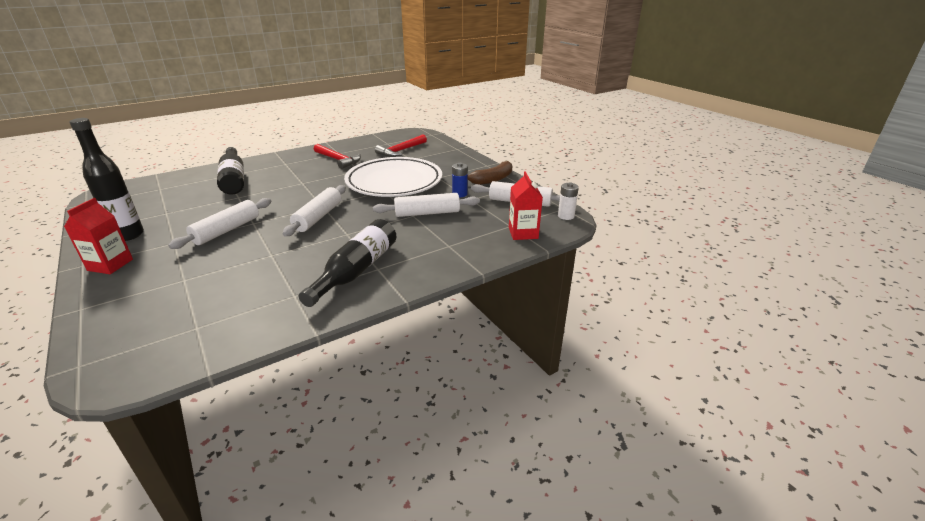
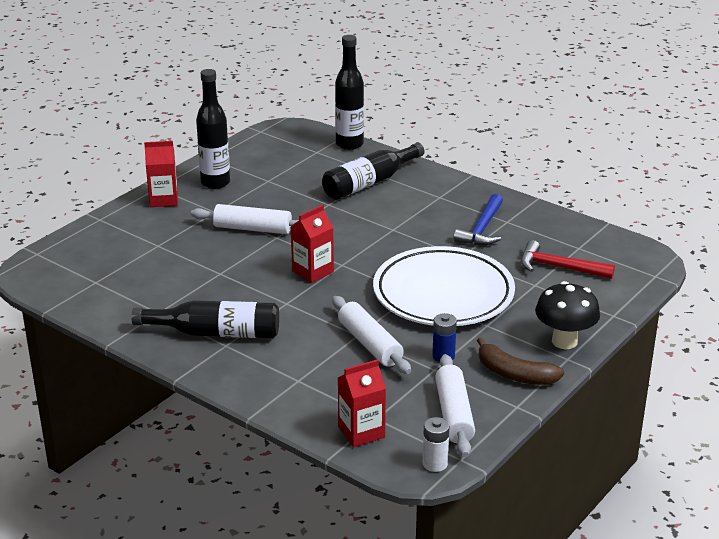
camera: 70 degrees right, 0 degrees up
(172, 176) = (349, 144): none -> black bottle
(318, 217) = (312, 271): white rolling pin -> red carton
(338, 160) = (482, 229): red hammer -> blue hammer
(471, 163) = (564, 341): none -> black mushroom

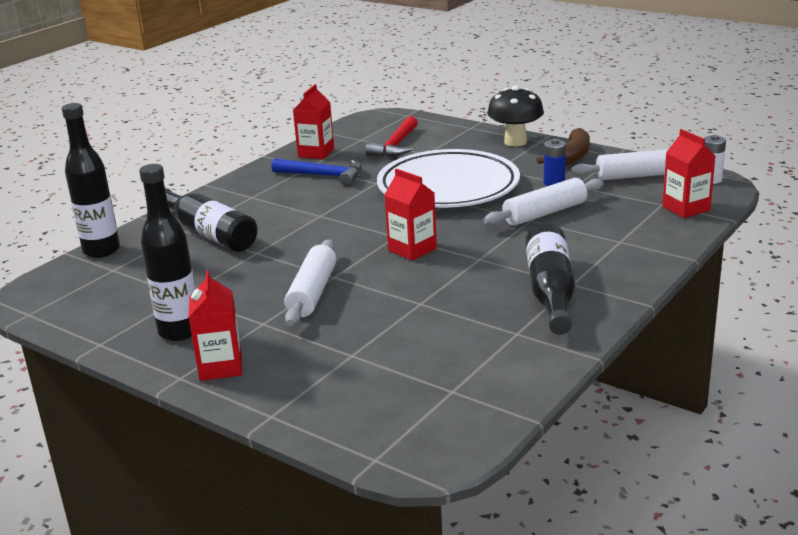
camera: 90 degrees left, 5 degrees down
(541, 224) = (316, 153): none -> red carton

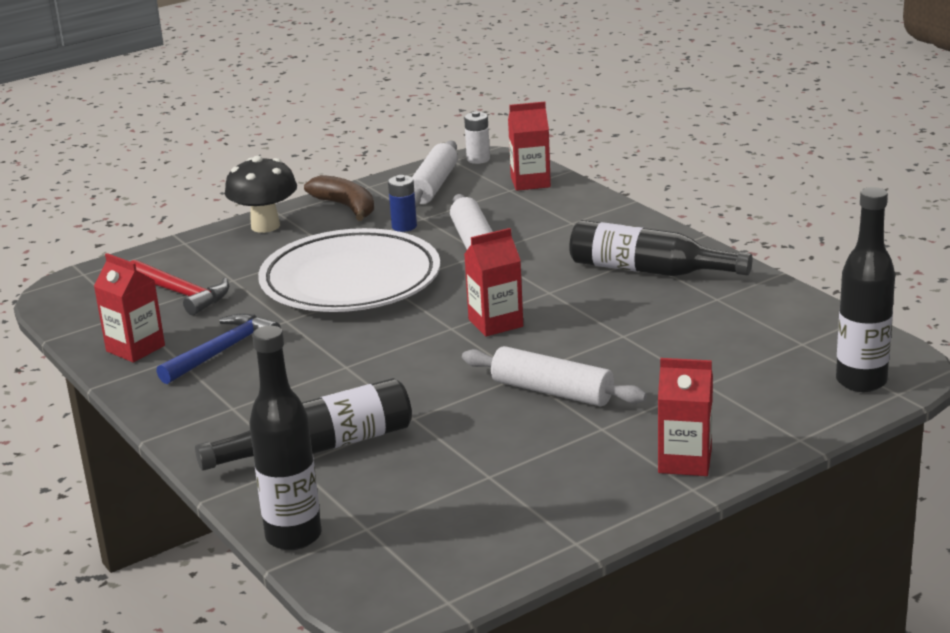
camera: 70 degrees left, 0 degrees up
(180, 331) = (584, 483): black bottle -> black bottle (861, 381)

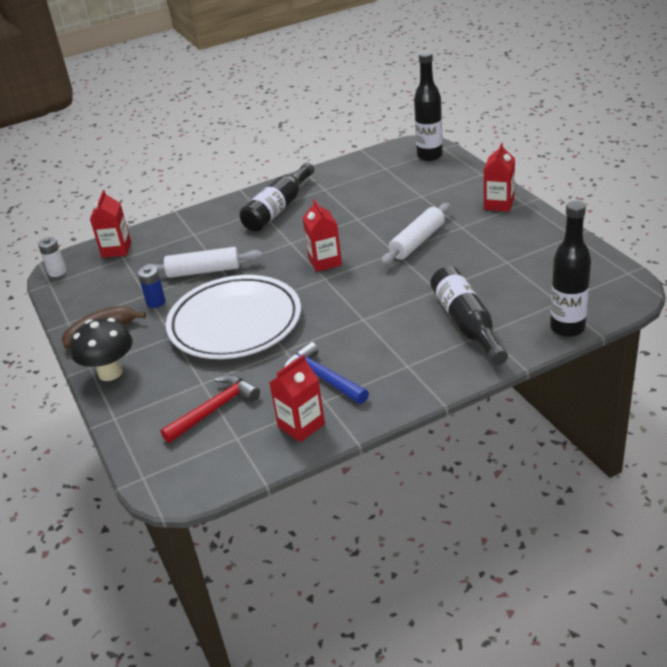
camera: 80 degrees left, 10 degrees up
(433, 186) = (91, 291): white rolling pin -> none

